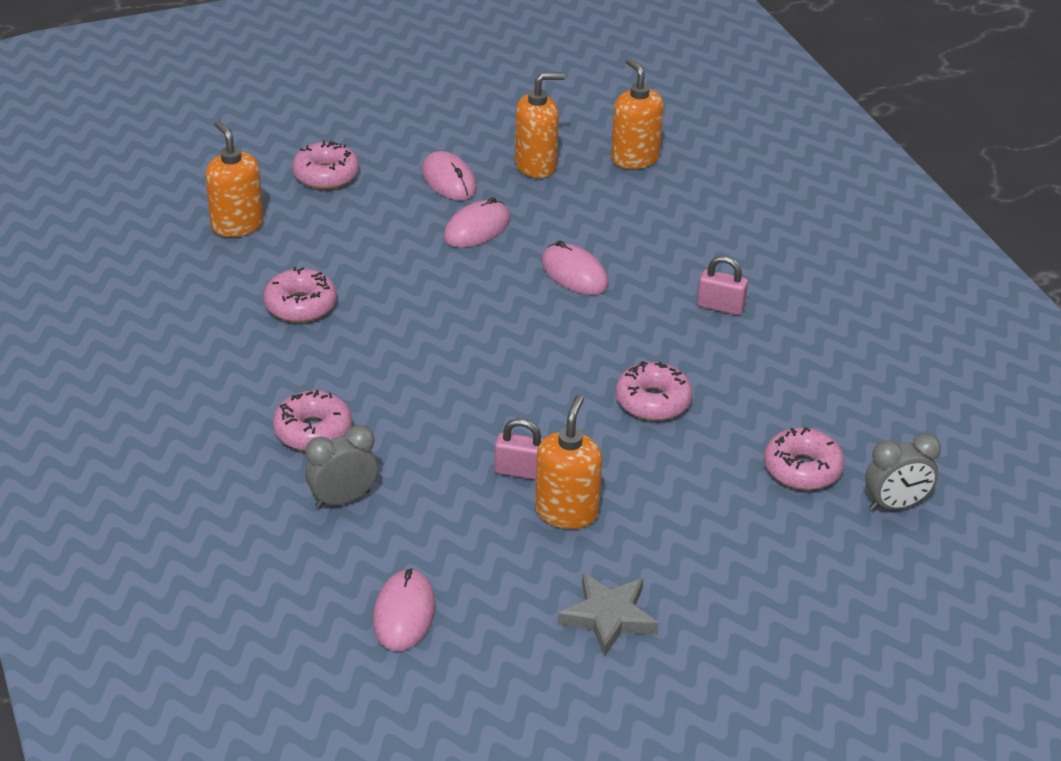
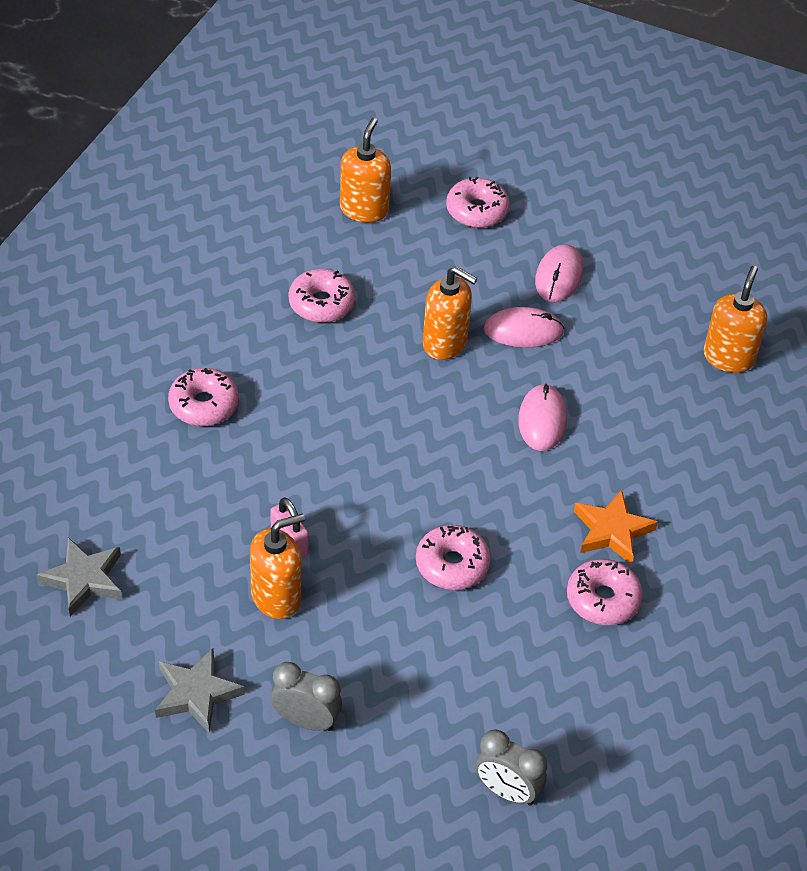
camera: 45 degrees right, 10 degrees up
(342, 499) = (155, 469): grey clock -> grey clock (306, 721)
(404, 613) = (83, 579): pink mouse -> grey star
(536, 165) = (641, 309): orange soap dispenser -> orange soap dispenser (445, 343)
(720, 307) = (612, 531): pink padlock -> orange star
(802, 469) = (481, 705): pink donut -> pink donut (603, 599)

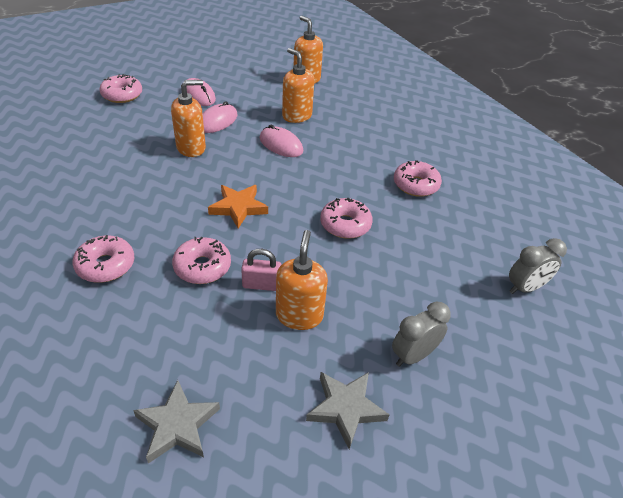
camera: 55 degrees left, 5 degrees down
(321, 303) = (101, 174): pink donut -> pink donut (202, 267)
(364, 209) = (62, 126): orange soap dispenser -> orange soap dispenser (296, 116)
(612, 531) = (374, 160): orange star -> orange star (238, 207)

